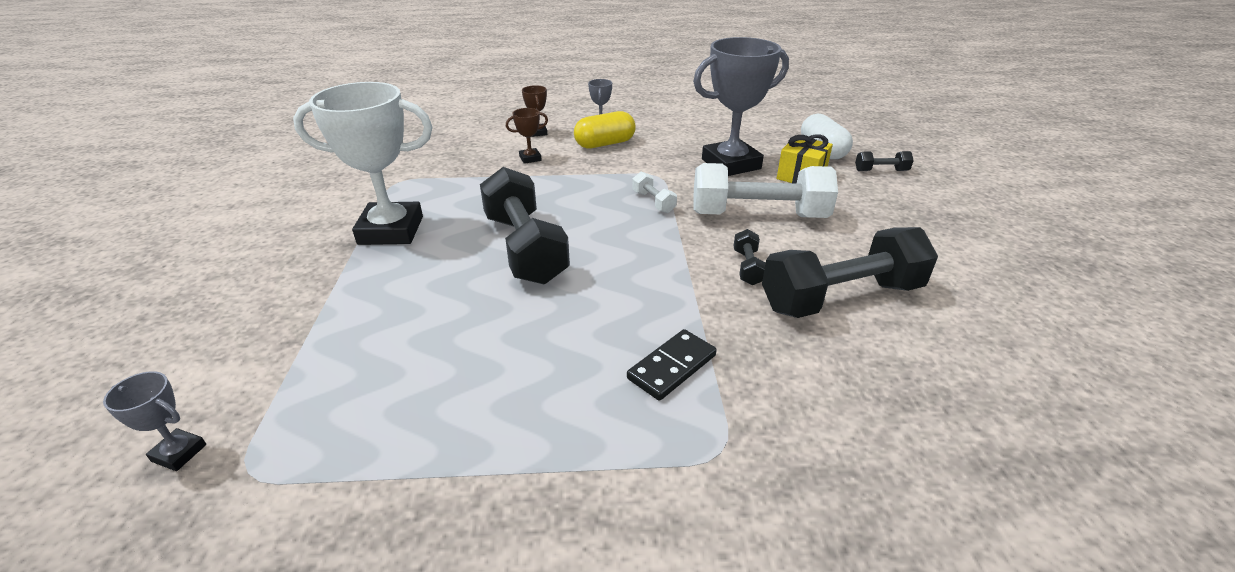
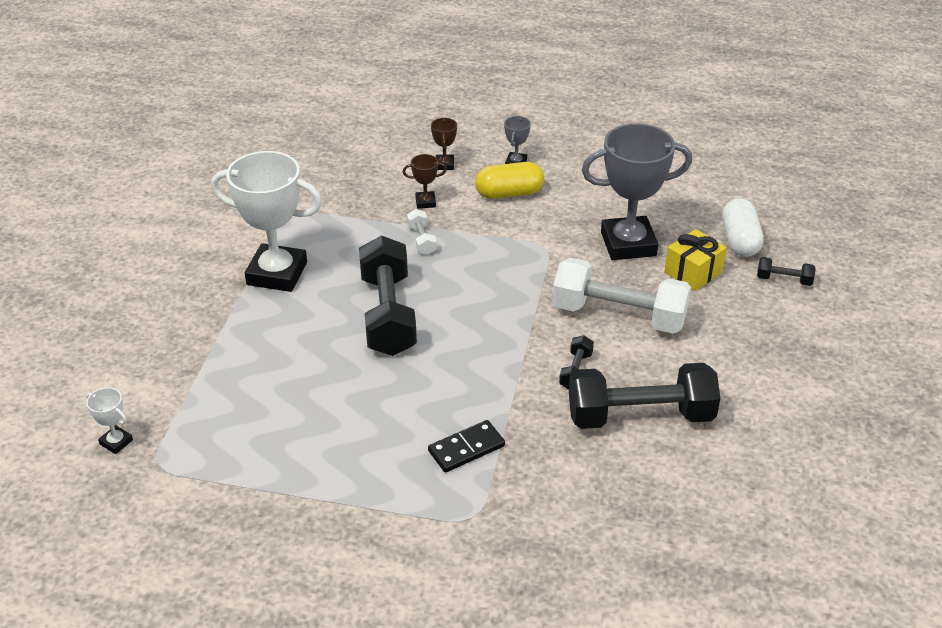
camera: 15 degrees right, 5 degrees up
(179, 453) = (116, 442): grey trophy -> white trophy
(653, 202) = (525, 281): white dumbbell -> white dumbbell (421, 240)

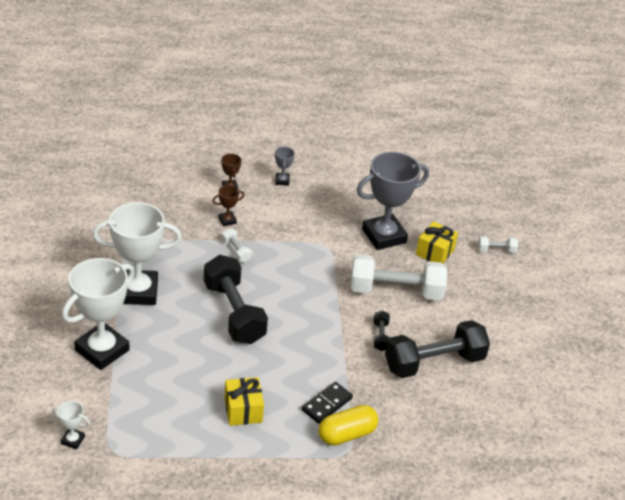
camera: 20 degrees left, 0 degrees up
(201, 337) = (102, 350): none -> white trophy
(350, 439) = (243, 410): none -> yellow gift
(509, 193) = (286, 206): yellow capsule -> yellow capsule (347, 434)
(739, 240) = (458, 224): white capsule -> none
(784, 280) = (496, 250): black dumbbell -> white dumbbell

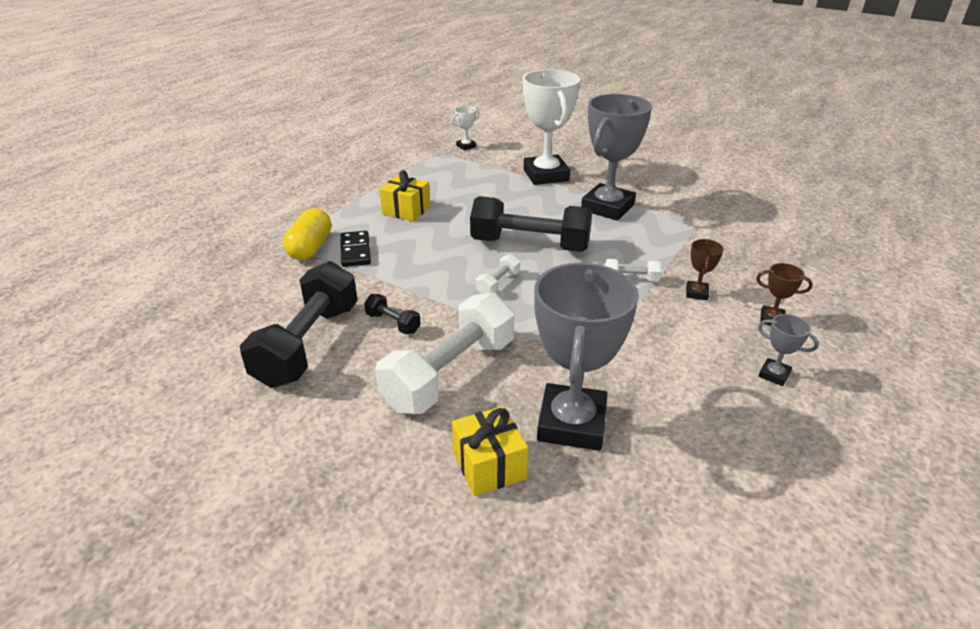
camera: 130 degrees right, 5 degrees down
(138, 292) = (607, 207): white trophy -> grey trophy
(496, 250) = (423, 565): white dumbbell -> white dumbbell (498, 284)

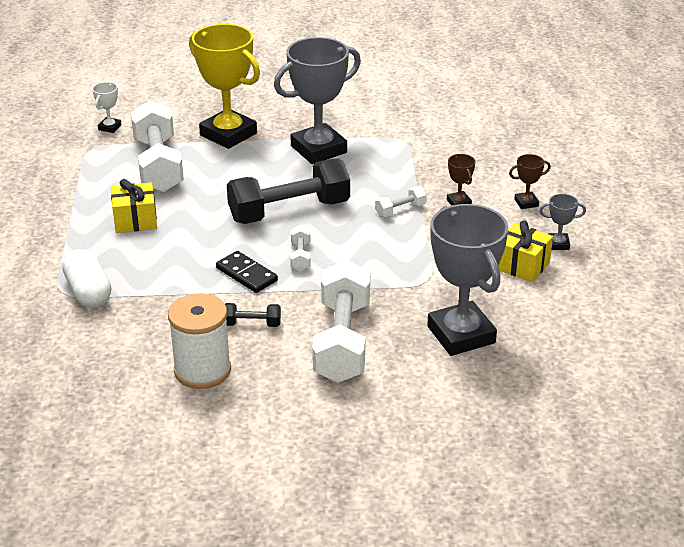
camera: 35 degrees left, 0 degrees up
(308, 344) = (202, 370): black dumbbell -> white spool
(310, 248) = (88, 292): yellow capsule -> white capsule
(355, 251) = (137, 278): black domino -> black domino (246, 274)
(469, 179) = (158, 165): none -> white dumbbell
(489, 465) = (435, 385): yellow gift -> yellow gift (522, 265)
(546, 175) = (228, 134): white trophy -> yellow trophy
(607, 207) = (318, 149): grey trophy -> grey trophy turned 60 degrees clockwise

